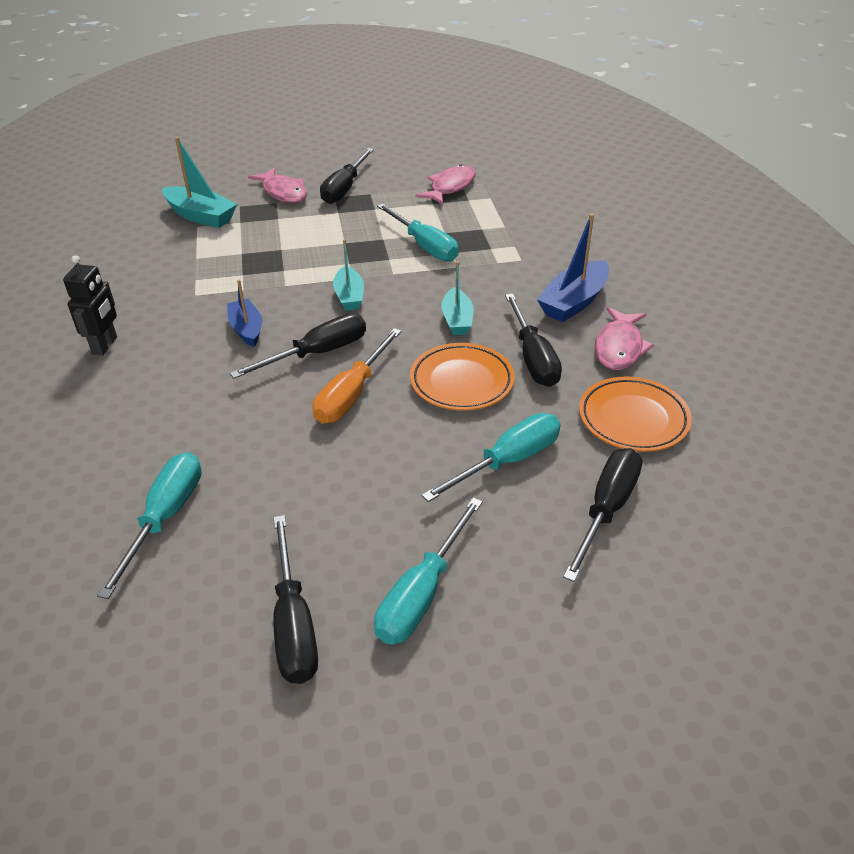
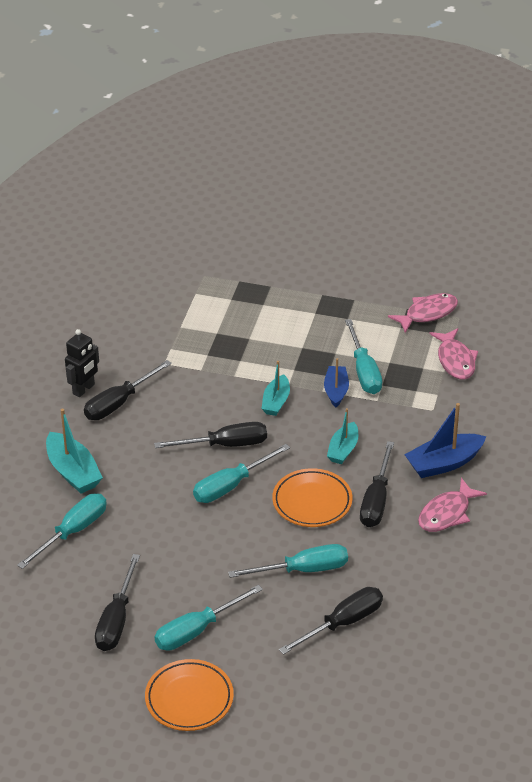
camera: 25 degrees right, 0 degrees up
(201, 216) = (203, 283): turquoise boat -> turquoise boat (73, 472)
(247, 329) = (186, 407): blue boat -> blue boat (336, 391)
(283, 192) = (282, 276): pink fish -> pink fish (455, 360)
(344, 188) = (336, 287): black screwdriver -> black screwdriver (119, 403)
(352, 394) = (231, 485): orange screwdriver -> turquoise screwdriver
(633, 419) = (410, 571): orange plate -> orange plate (189, 699)

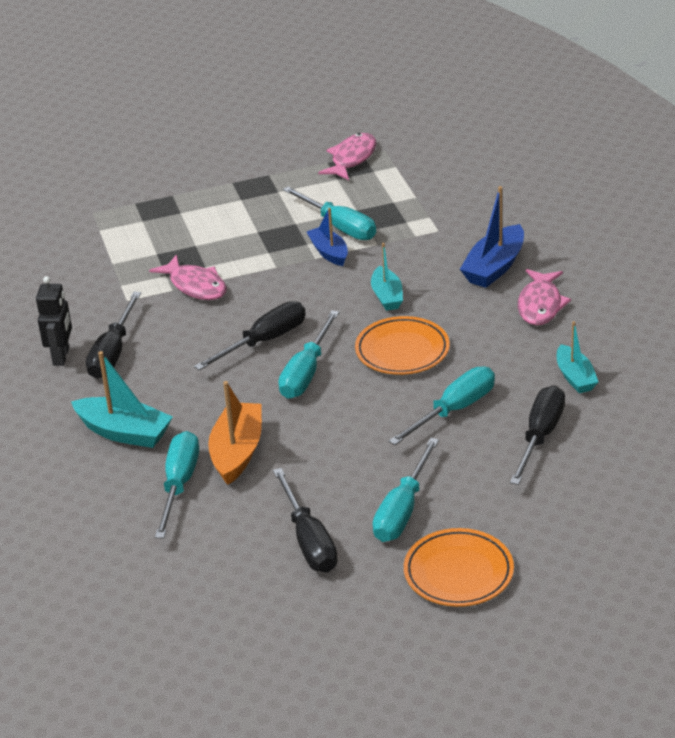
camera: 30 degrees left, 5 degrees down
(130, 526) = (237, 452): none -> orange boat
(276, 402) = (278, 285): turquoise boat -> turquoise boat (575, 377)
(376, 500) = (463, 323): black screwdriver -> none
(455, 360) = (417, 184): pink fish -> pink fish (195, 286)

